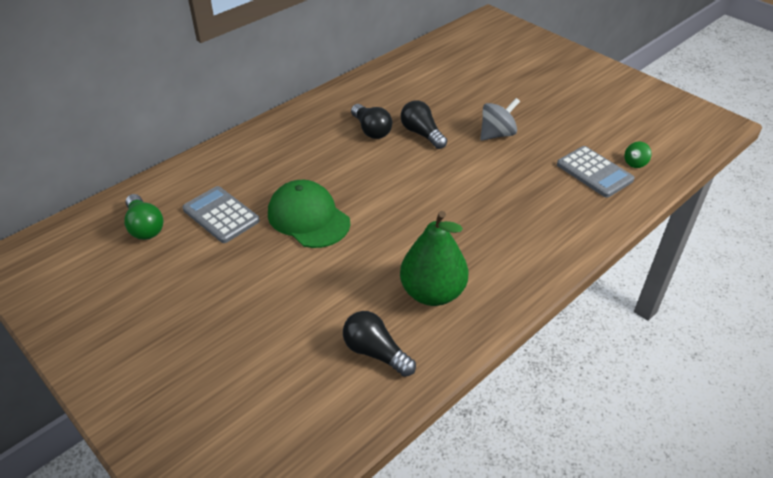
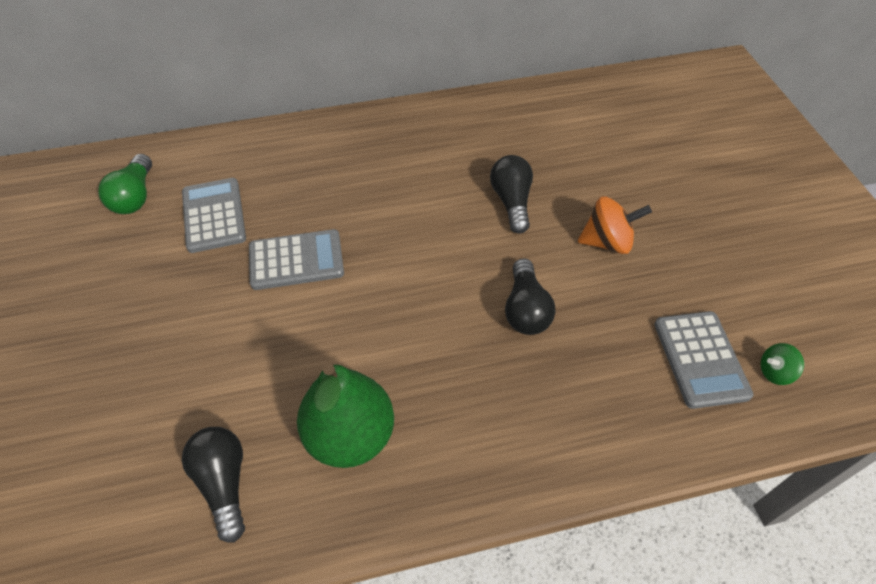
camera: 30 degrees right, 10 degrees up
(308, 218) = (296, 260): green cap -> grey calculator
(371, 130) = (455, 172): black light bulb -> black light bulb (525, 309)
(497, 134) = (607, 242): grey spinning top -> orange spinning top

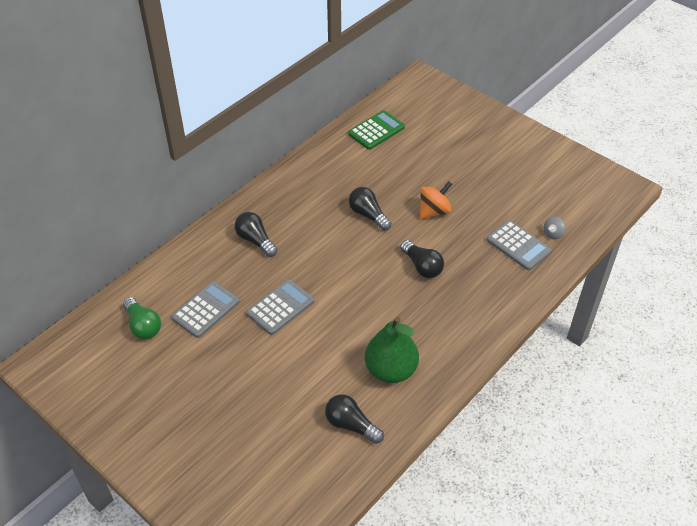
camera: 35 degrees left, 5 degrees down
(214, 215) = (206, 310): grey calculator -> grey calculator turned 90 degrees clockwise
(347, 164) = (255, 240): none -> black light bulb
(613, 105) = (376, 131): none -> green calculator
(774, 372) = (553, 234): green spinning top -> grey spinning top

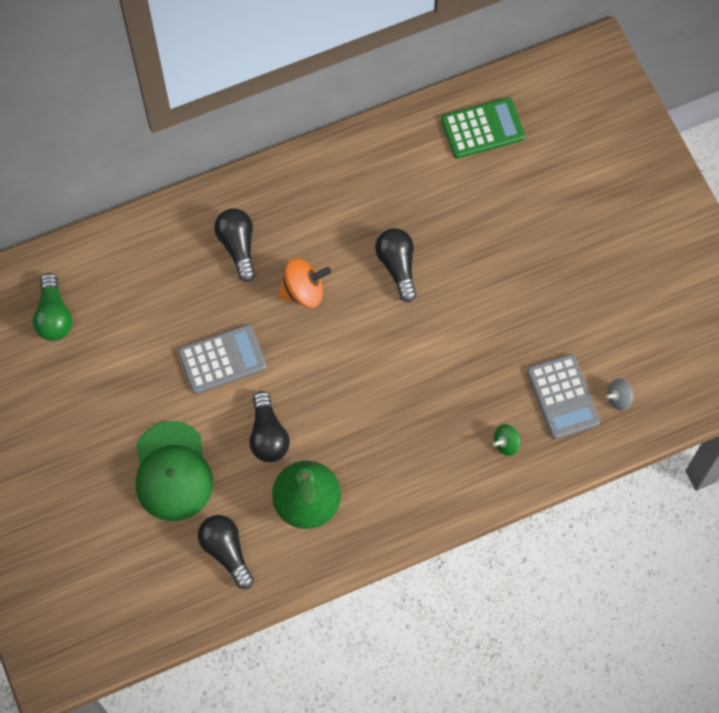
camera: 25 degrees right, 20 degrees up
(206, 310) = (134, 325): grey calculator -> none
(282, 389) = (172, 471): none -> green cap
(422, 266) = (423, 375): black light bulb -> black light bulb (268, 435)
(434, 211) = (485, 297): orange spinning top -> orange spinning top (303, 291)
(501, 284) = (506, 443): none -> green spinning top

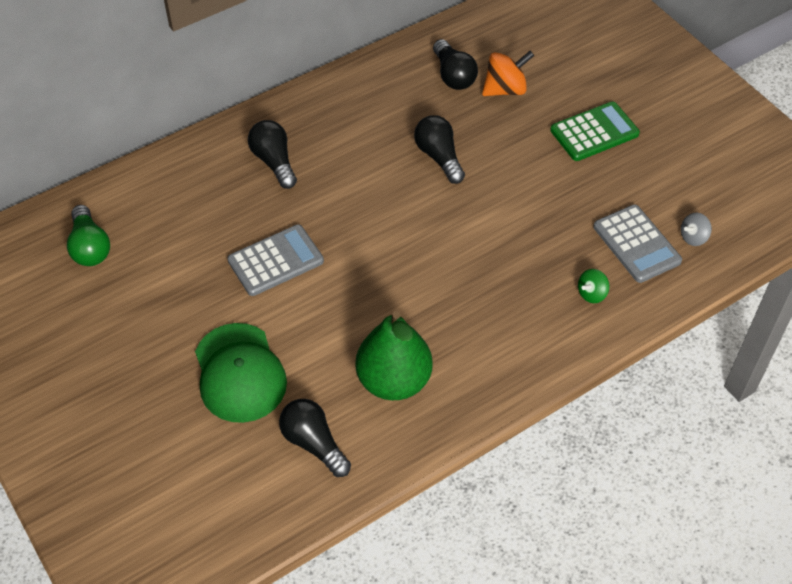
camera: 10 degrees left, 15 degrees down
(268, 435) = (338, 323): black light bulb -> black light bulb (453, 75)
(303, 291) = (349, 190): orange spinning top -> orange spinning top (505, 89)
(482, 129) = (492, 39): green calculator -> green calculator (594, 132)

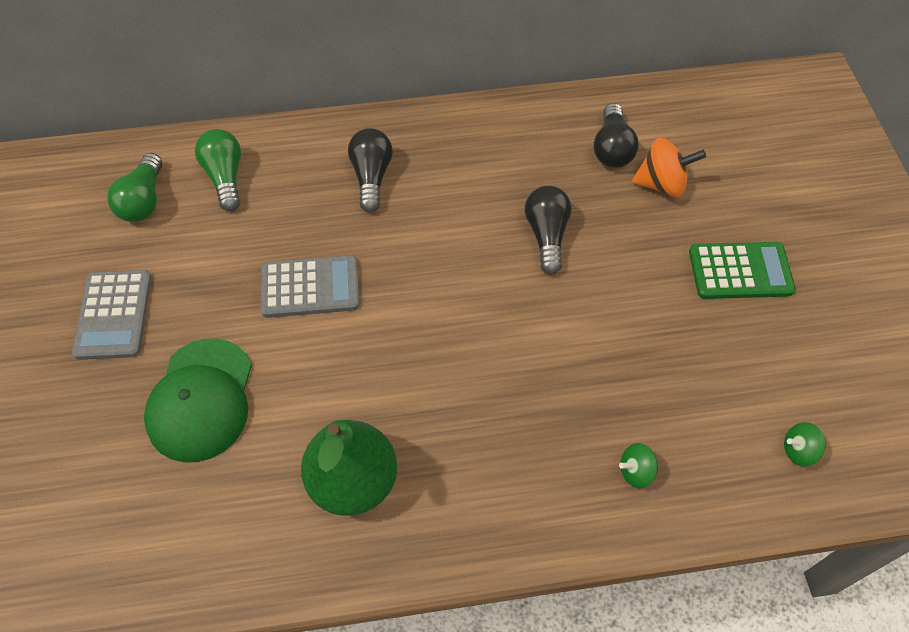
camera: 25 degrees right, 5 degrees up
(150, 204) = (225, 177): none -> green light bulb
(314, 443) = (227, 519): black light bulb -> none
(636, 244) = (722, 430): grey calculator -> grey calculator (113, 315)
(693, 237) = (798, 450): grey spinning top -> green spinning top

